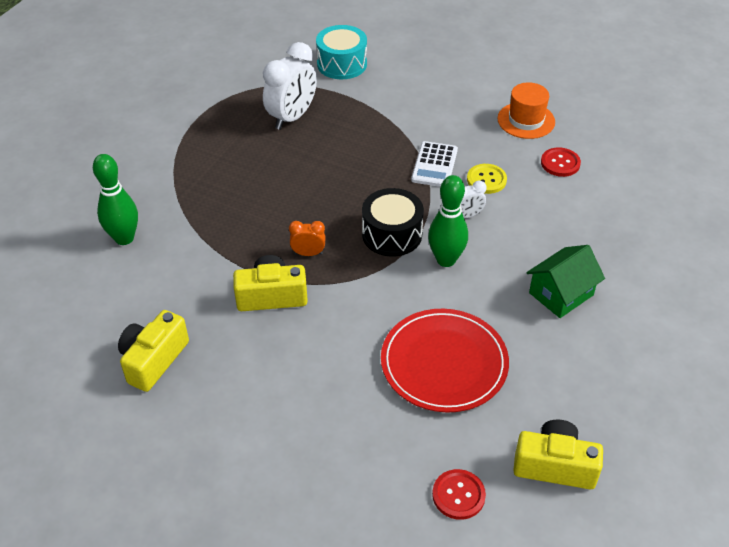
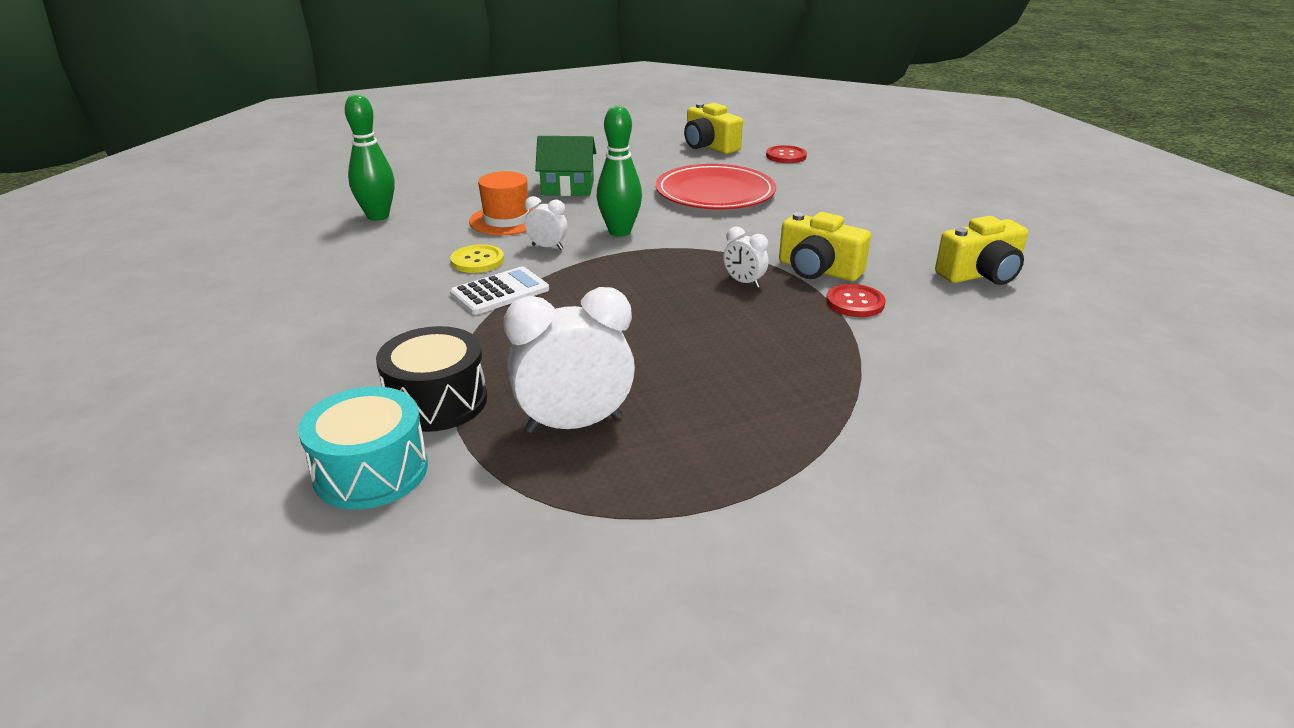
camera: 140 degrees left, 15 degrees down
(124, 238) = (967, 382): green bowling pin -> green bowling pin (378, 216)
(308, 253) = (744, 282): orange clock -> white clock
(392, 234) = (639, 263): black drum -> black drum (437, 401)
(526, 120) = (330, 285): orange hat -> orange hat (506, 220)
(560, 163) = (389, 243): red button -> red button (855, 303)

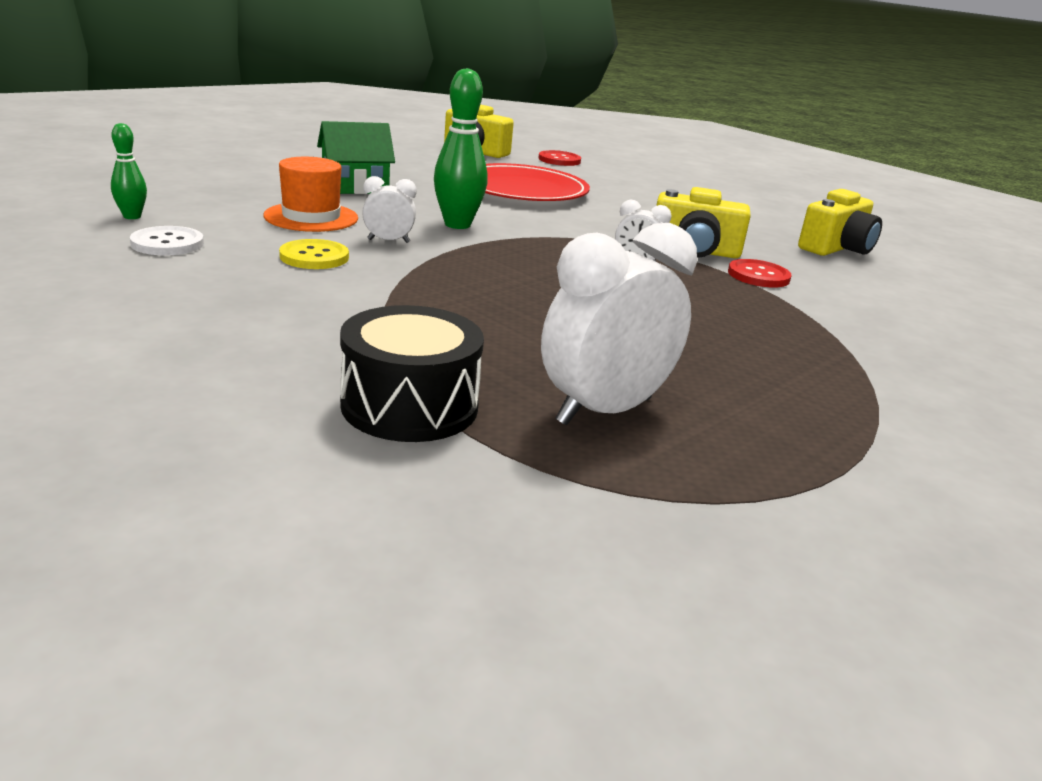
camera: 25 degrees left, 5 degrees down
(371, 471) = (399, 497): turquoise drum -> none
(378, 216) = (132, 216): green bowling pin -> green bowling pin, size x0.56
(384, 243) = (167, 243): none -> white button
(500, 292) = (375, 286): white calculator -> none

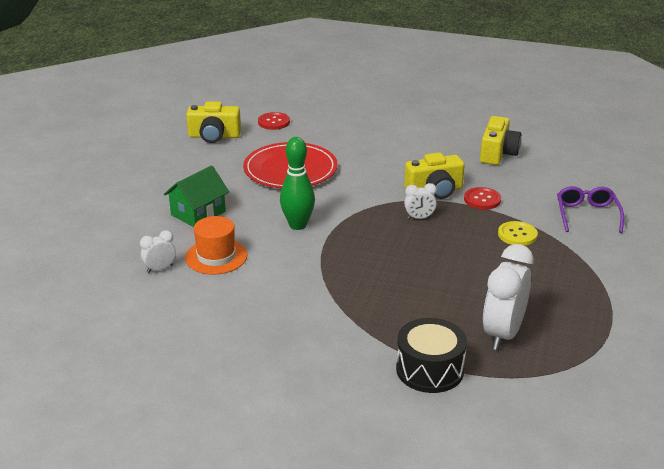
camera: 25 degrees left, 5 degrees up
(132, 216) = (124, 304): green bowling pin -> none
(167, 243) = (179, 318): white button -> none
(314, 257) = (265, 291): yellow button -> yellow button (517, 235)
(388, 241) = (282, 258): white clock -> white clock (160, 269)
(929, 336) = (587, 214): none -> purple glasses

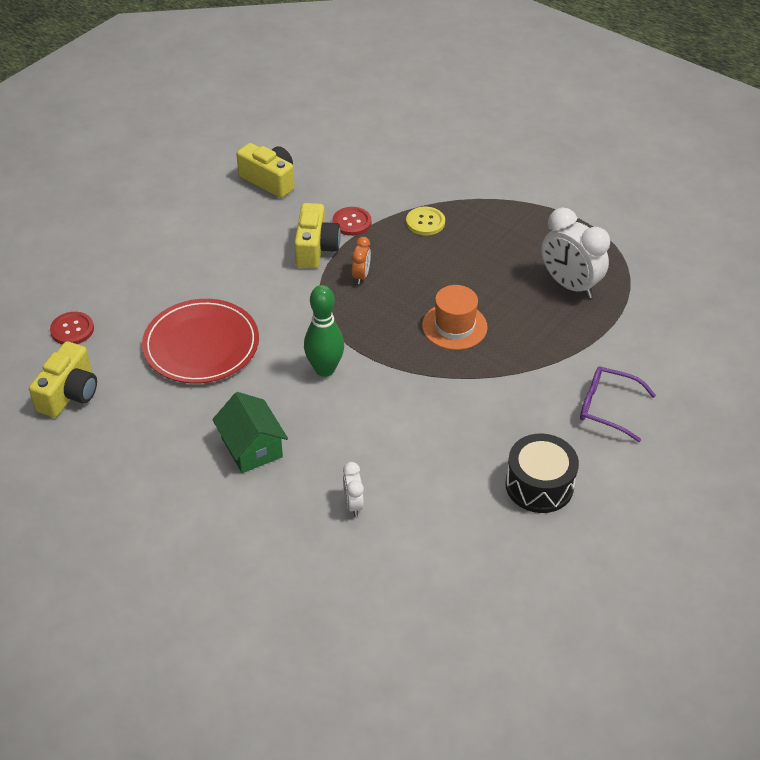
camera: 70 degrees left, 15 degrees up
(216, 256) = (352, 450): orange hat -> orange hat (454, 326)
(419, 218) = (361, 276): white clock -> orange clock
(430, 370) = (601, 345): black drum -> black drum (539, 485)
(587, 214) = (415, 168): purple glasses -> purple glasses (607, 407)

